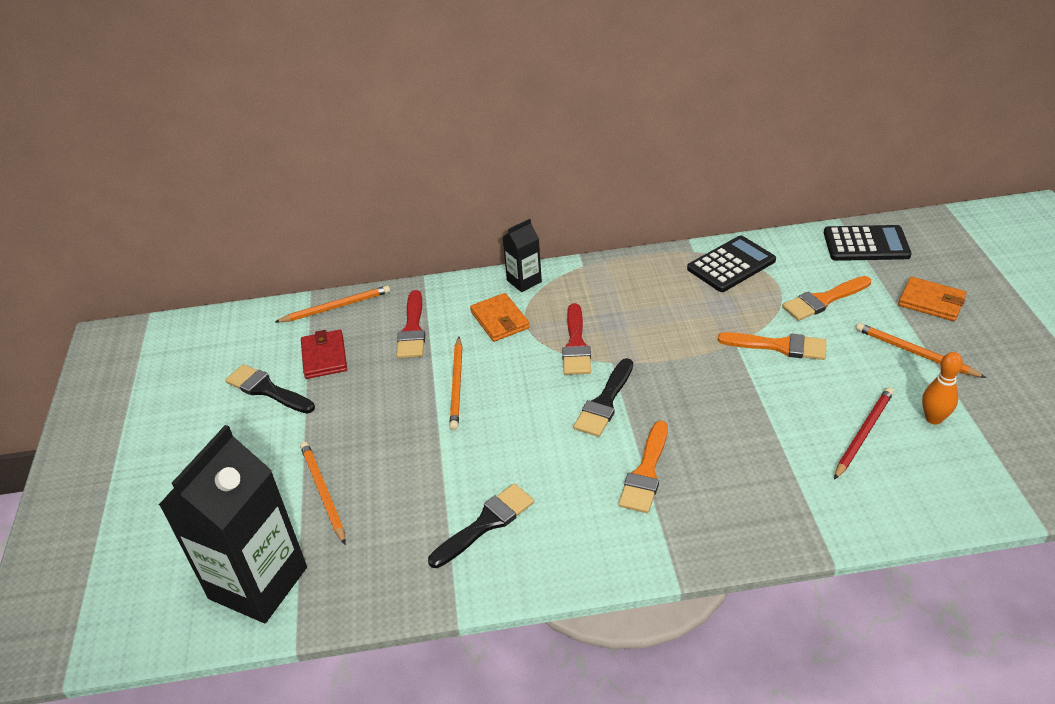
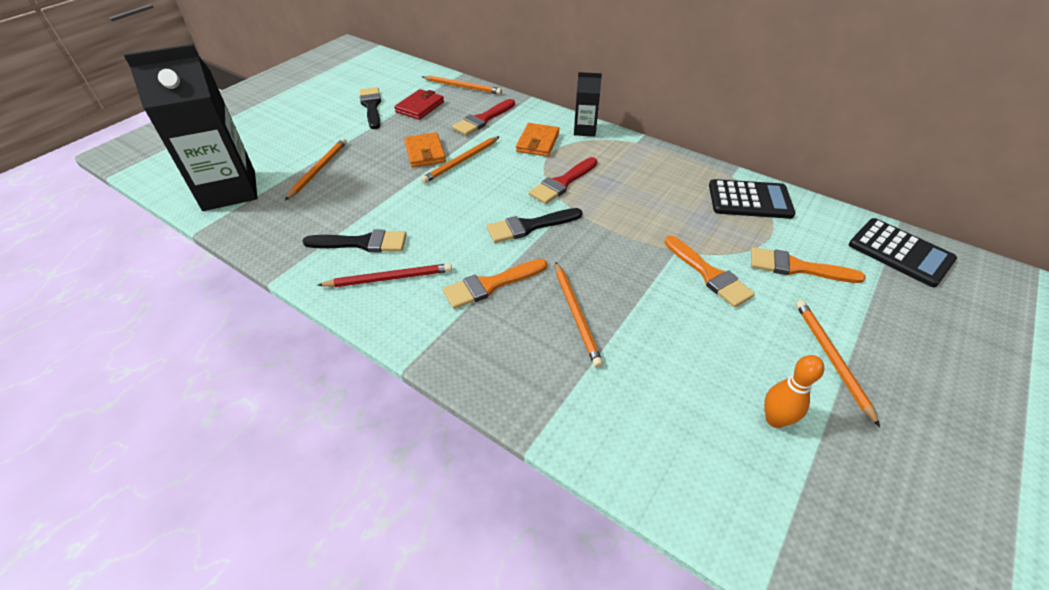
camera: 40 degrees right, 5 degrees up
(737, 445) = (576, 315): none -> orange pencil
(863, 433) = (690, 381): red pencil -> red pencil (389, 278)
(931, 302) = (908, 332): orange wallet -> orange wallet (425, 153)

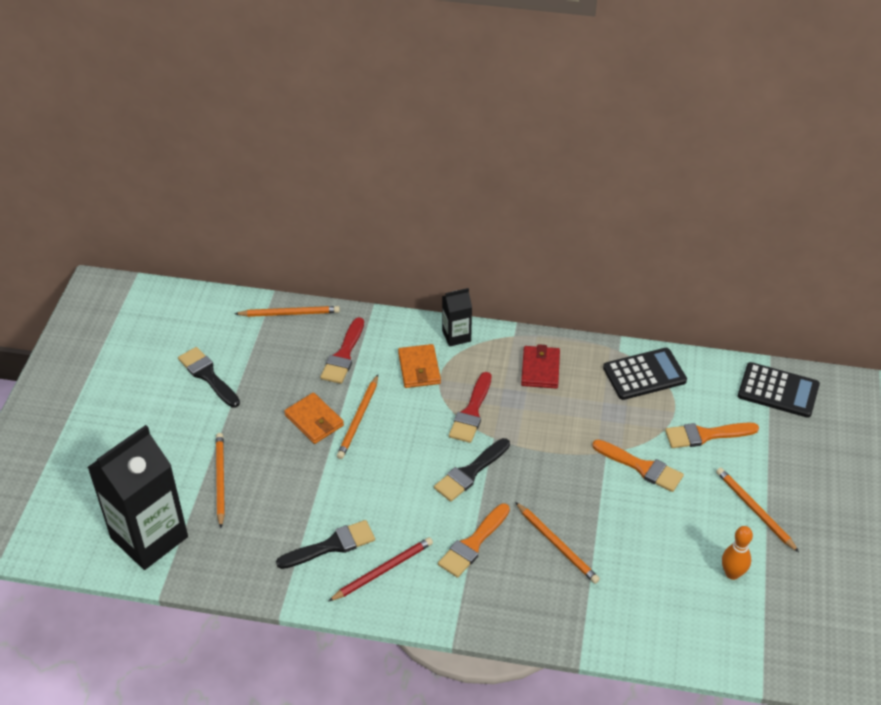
camera: 25 degrees left, 0 degrees up
(420, 107) = (263, 359): red wallet -> red wallet (540, 369)

